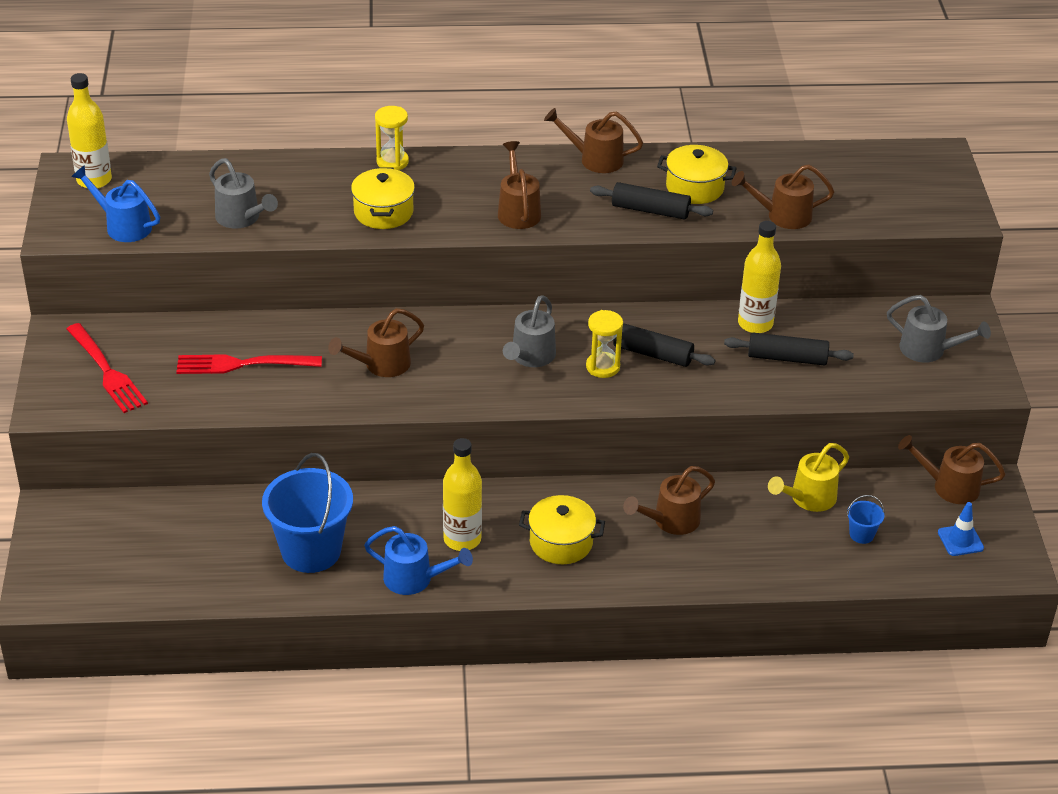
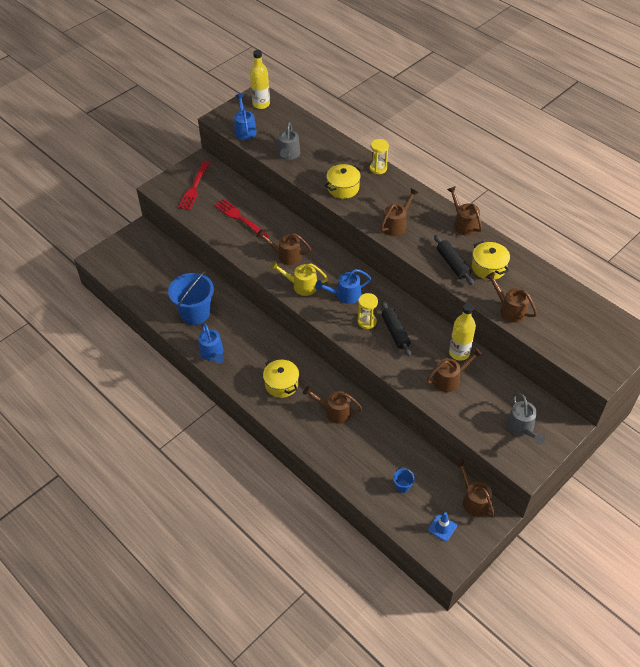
camera: 50 degrees right, 10 degrees up
(462, 539) = (249, 352): yellow bottle -> none
(530, 357) = (344, 295): grey watering can -> blue watering can
(787, 358) = (450, 379): black rolling pin -> brown watering can
(808, 499) = (403, 451): yellow watering can -> yellow watering can (301, 286)

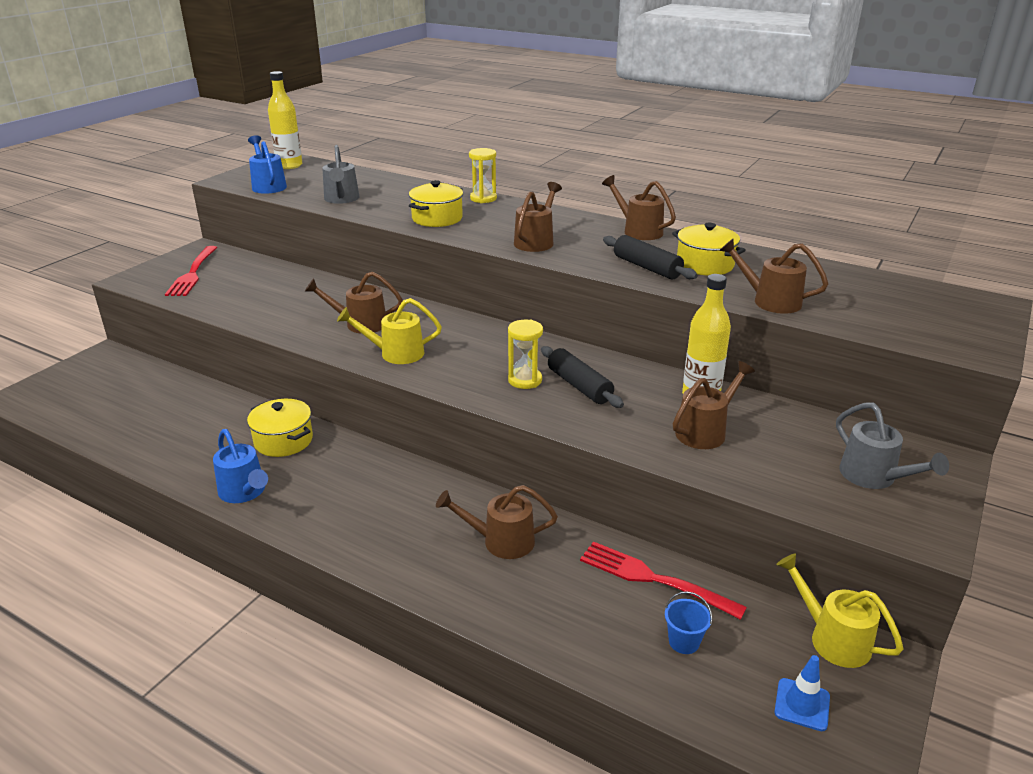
camera: 15 degrees left, 20 degrees down
(195, 313) = (206, 441): blue bucket -> none
(240, 218) = (274, 295): red fork -> red fork (654, 579)
(281, 384) = (387, 516): yellow pot -> yellow pot (283, 441)
(344, 295) = (474, 355): blue watering can -> none
(473, 500) = (831, 638): brown watering can -> yellow watering can

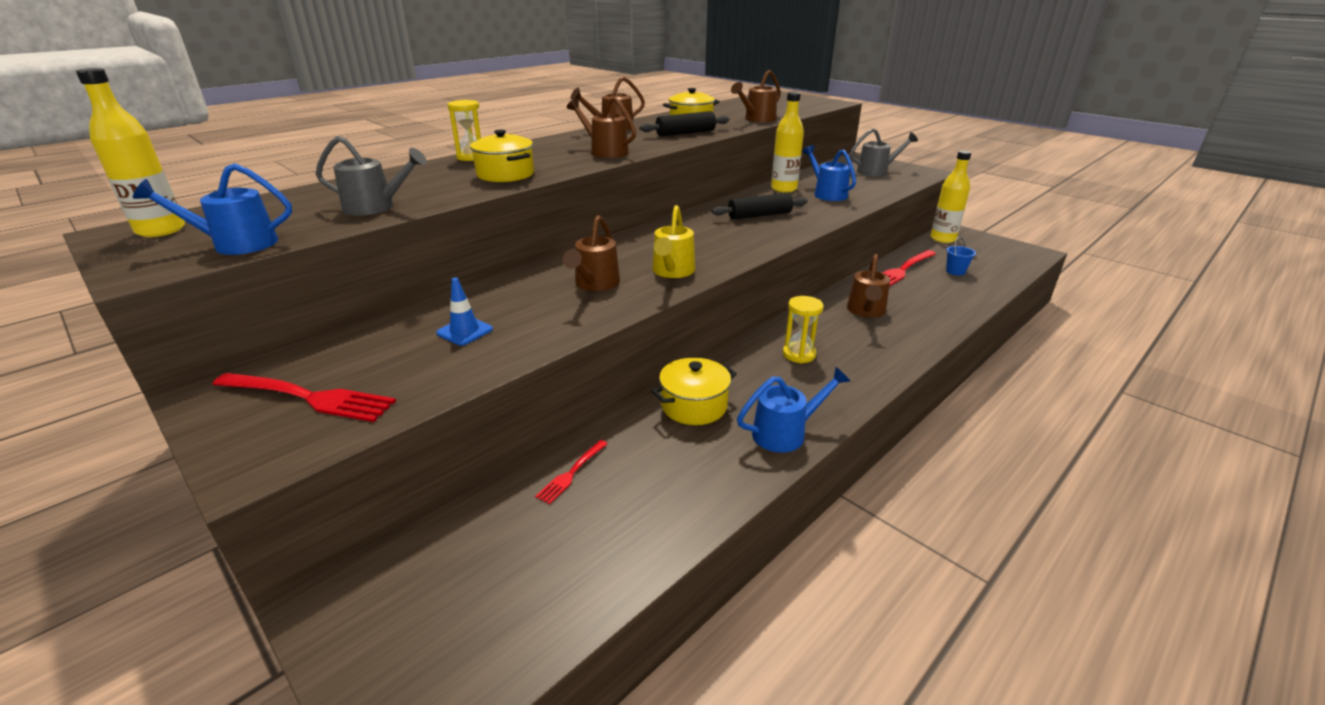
camera: 75 degrees left, 0 degrees up
(199, 402) = (571, 473): none -> red fork
(525, 380) = (744, 230): yellow hourglass -> yellow hourglass (799, 354)
(706, 431) = (827, 193): brown watering can -> blue watering can
(802, 704) = (993, 254): blue traffic cone -> blue traffic cone (464, 331)
(831, 638) = (943, 239): yellow watering can -> yellow bottle

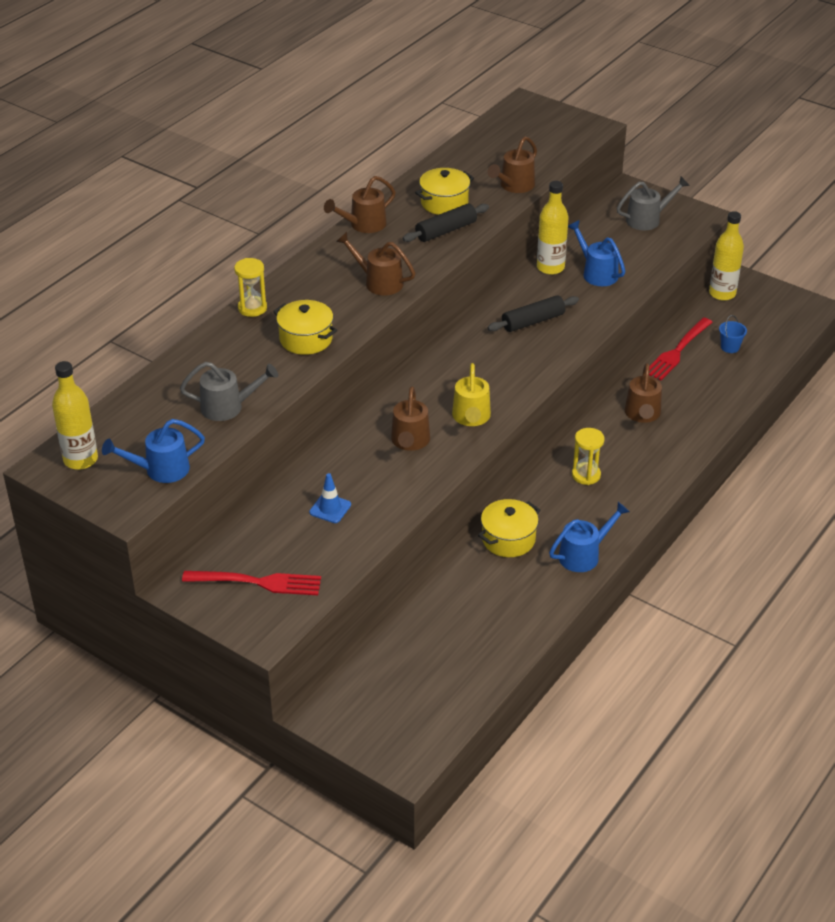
camera: 10 degrees left, 10 degrees up
(571, 473) = (434, 608): red fork -> none

